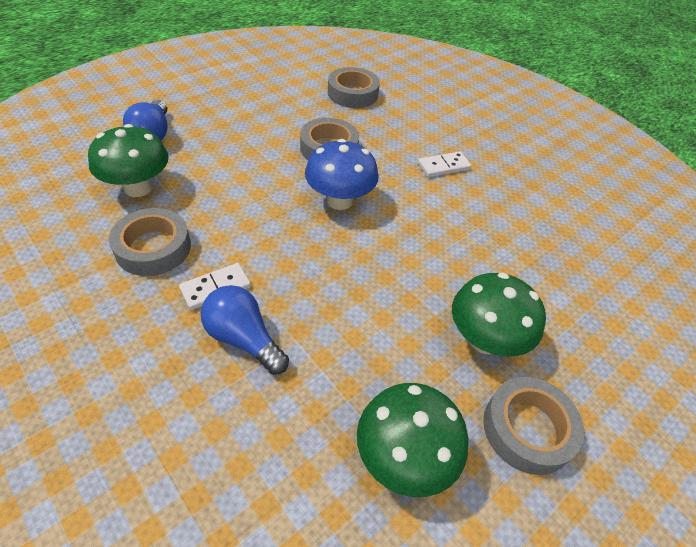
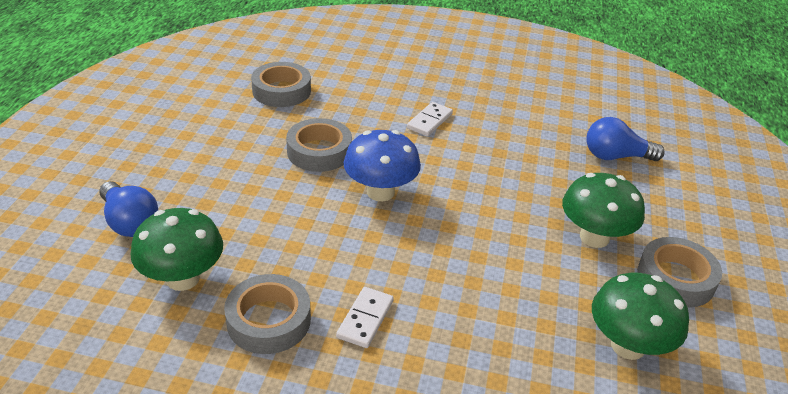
camera: 35 degrees left, 10 degrees down
(243, 338) = (434, 342): blue light bulb -> blue light bulb (615, 156)

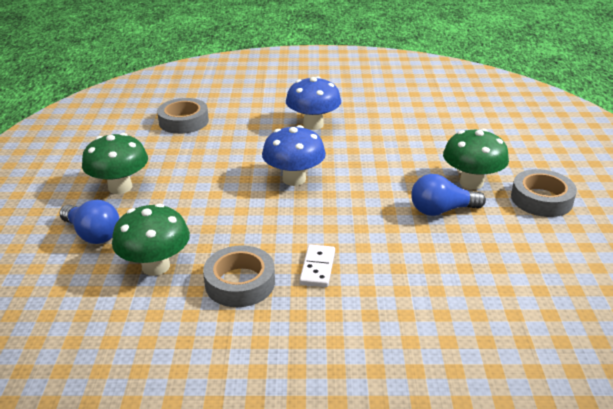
camera: 10 degrees left, 5 degrees down
(319, 151) = (233, 159): grey tape -> none
(429, 121) = (313, 124): white domino -> blue mushroom
(615, 156) = (466, 127): blue light bulb -> blue light bulb (441, 210)
(628, 346) = (524, 249): green mushroom -> green mushroom (120, 187)

